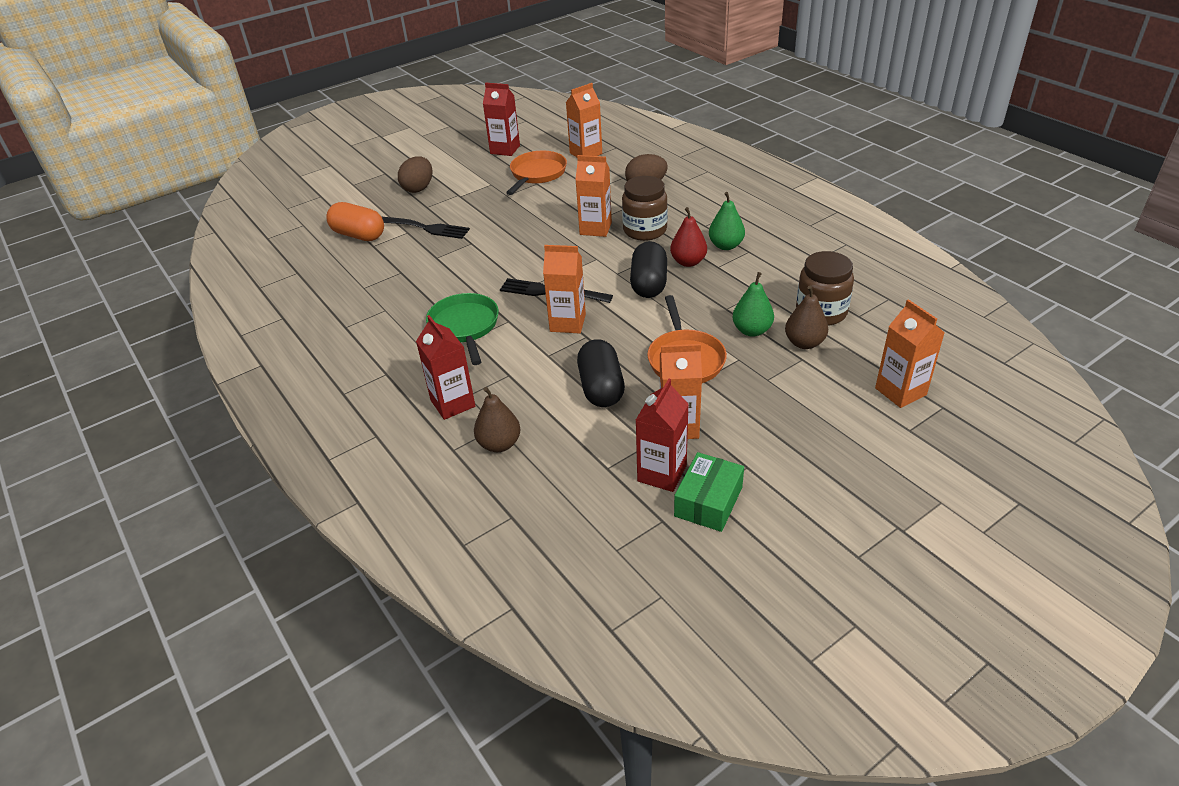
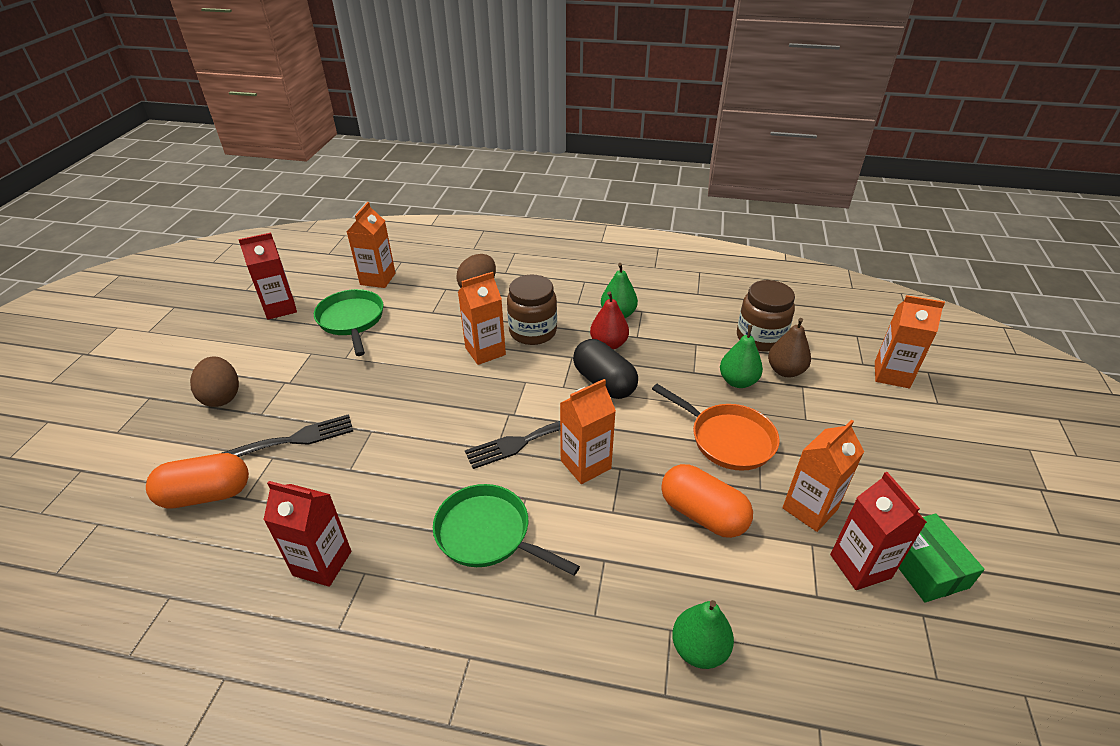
camera: 45 degrees left, 0 degrees up
(453, 403) = (592, 637): red carton -> red carton (322, 563)
(499, 444) = (699, 649): brown pear -> green pear
(537, 174) = (351, 321): orange pan -> green pan
(601, 388) = (702, 514): black capsule -> orange capsule

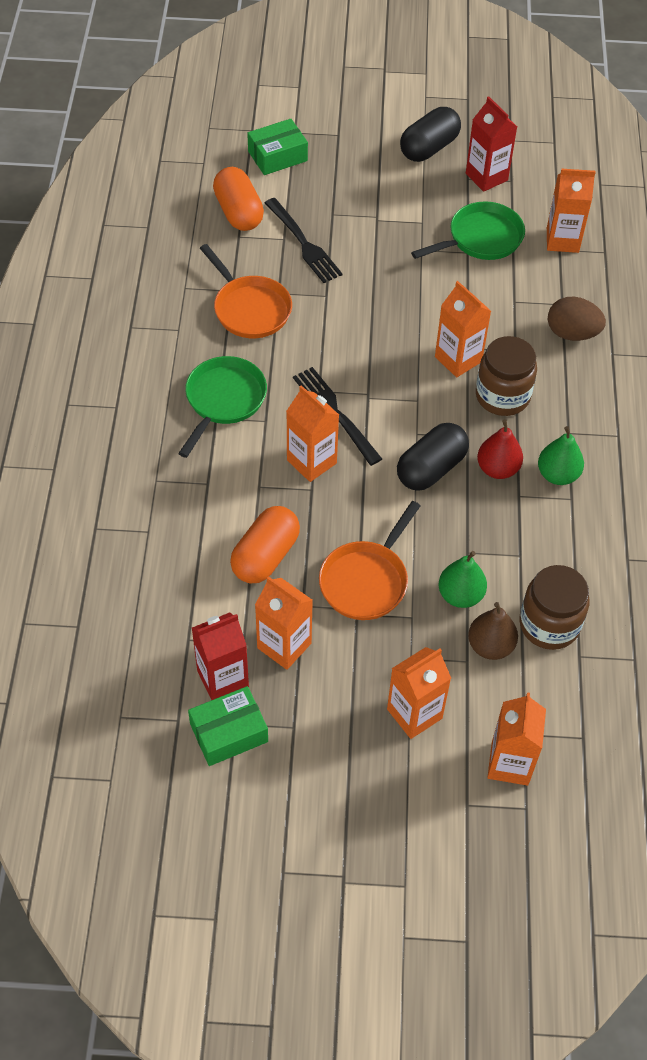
camera: 80 degrees right, 15 degrees up
(142, 450) = (277, 156): none -> green box
(218, 337) = (429, 148): none -> black capsule
(222, 396) = (349, 181): brown egg -> none
(322, 563) = (184, 302): red carton -> none
(361, 497) = (249, 308): none -> orange pan
(699, 649) = (133, 550): green pear -> none
(862, 423) = (414, 714): none -> orange carton

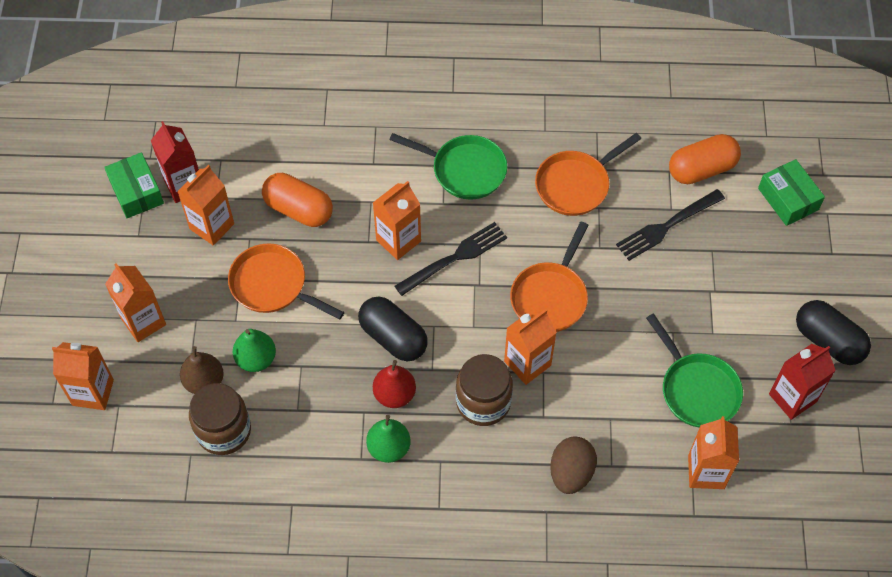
camera: 90 degrees right, 5 degrees up
(382, 337) = (550, 296): none -> orange pan

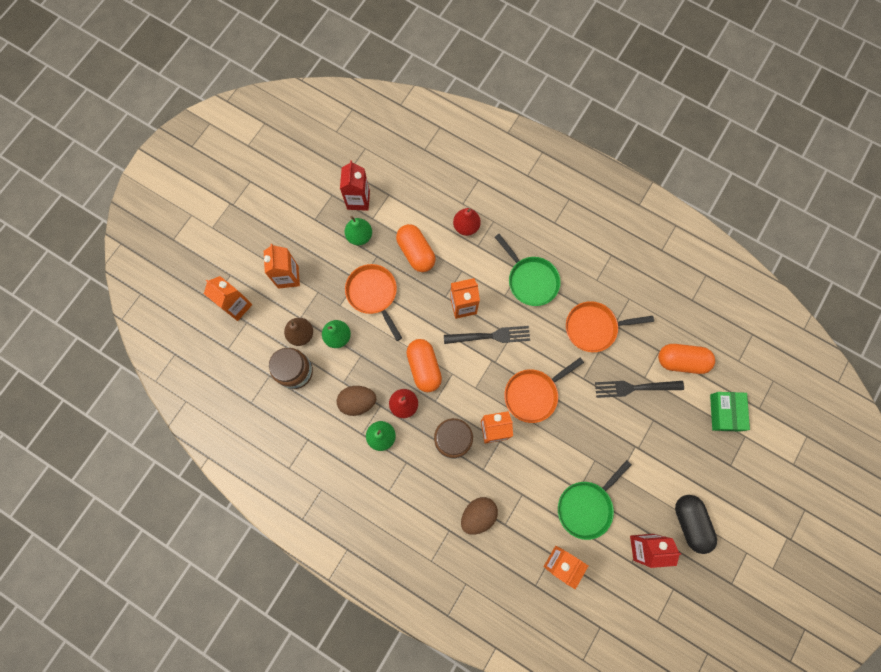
camera: 30 degrees right, 15 degrees up
(136, 192) = (329, 190): green box -> none
(212, 226) = (359, 236): orange carton -> green pear
(331, 423) = (358, 402): none -> brown egg
(345, 149) = (466, 226): none -> red pear
(393, 337) = (424, 367): black capsule -> orange capsule
(696, 389) = (586, 506): green pan -> green pan turned 45 degrees clockwise

